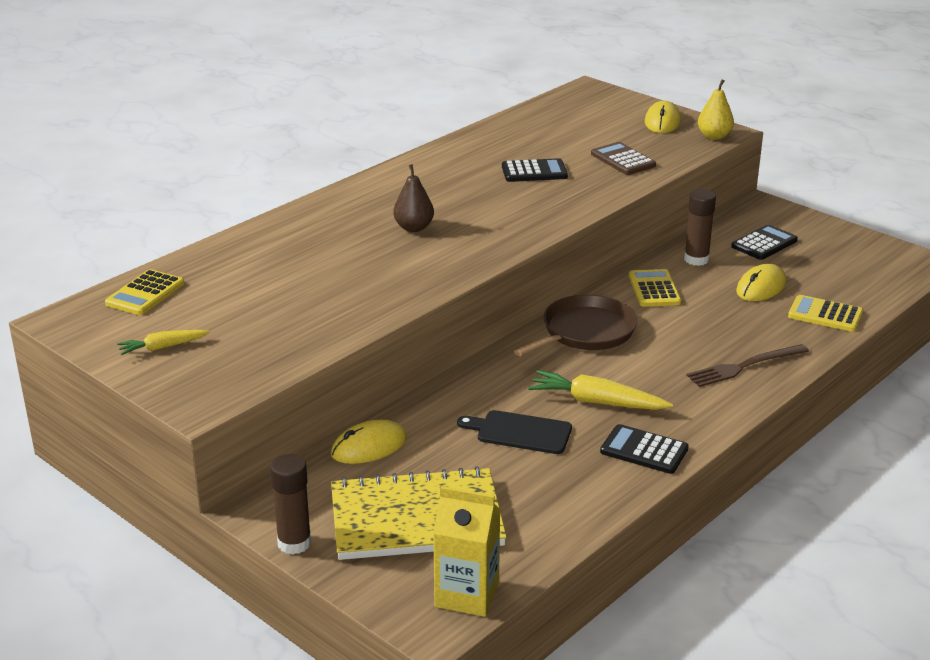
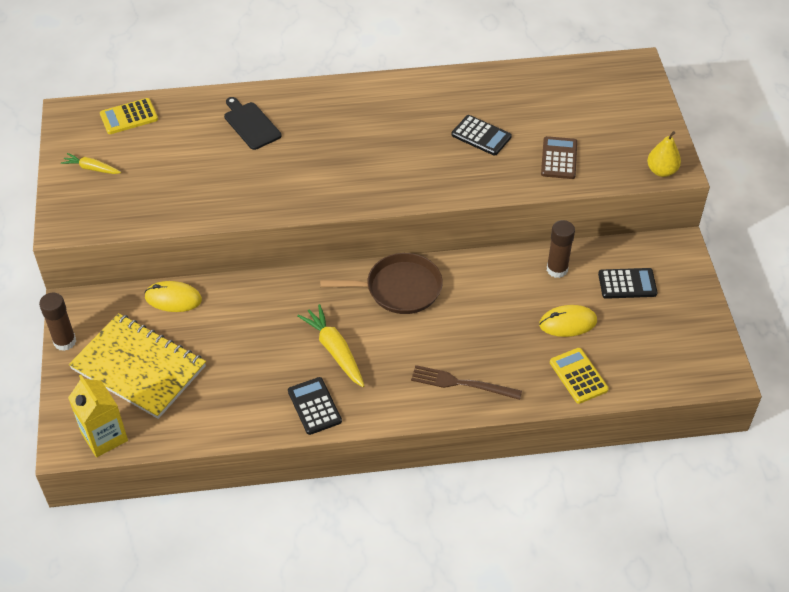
camera: 40 degrees right, 20 degrees up
(414, 228) = (338, 147): brown pear -> none
(520, 432) = (263, 344): black cutting board -> black cutting board (251, 124)
(654, 289) = (491, 279): yellow calculator -> none
(662, 121) = (644, 133): yellow mouse -> none

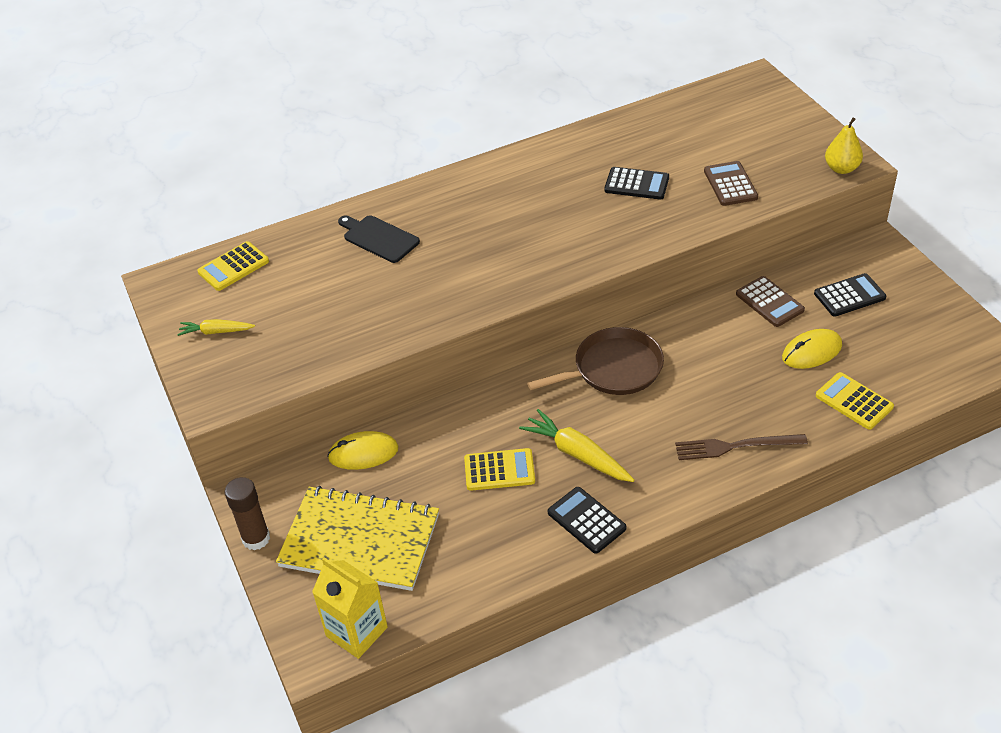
camera: 15 degrees left, 5 degrees down
(268, 345) = (499, 470): none -> yellow calculator
(557, 269) = (769, 302): brown glue stick -> brown calculator

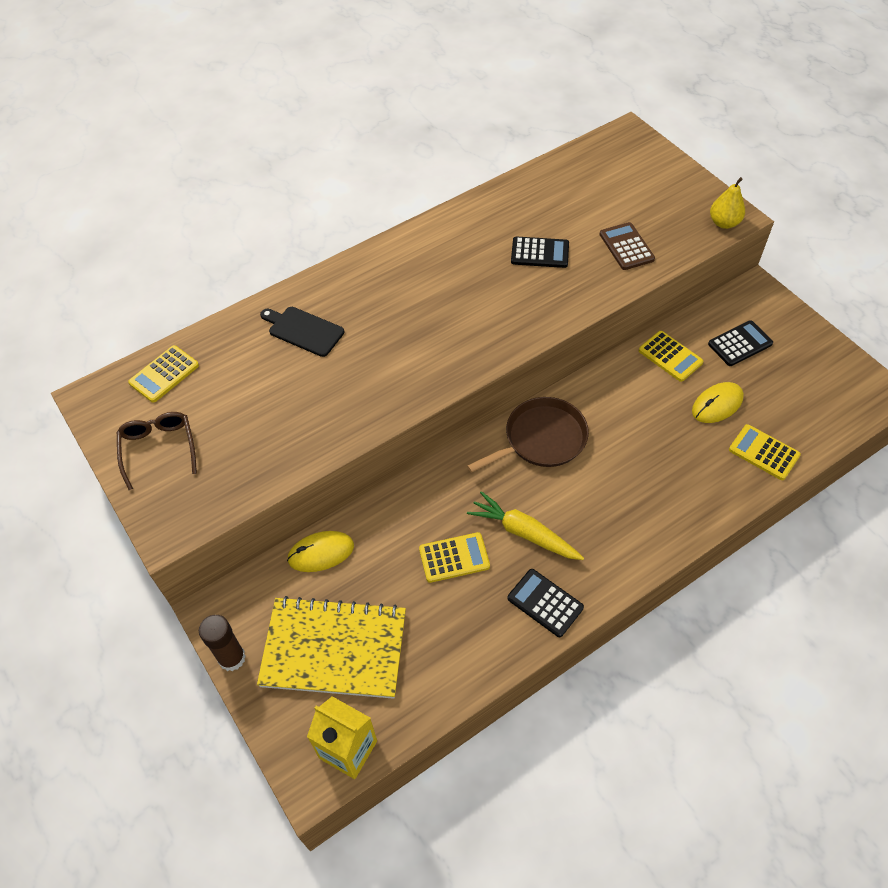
camera: 10 degrees left, 10 degrees up
(216, 332) = (159, 449): yellow carrot -> brown glasses
(735, 446) = (667, 510): brown fork -> none
(769, 302) = (670, 356): brown calculator -> yellow calculator

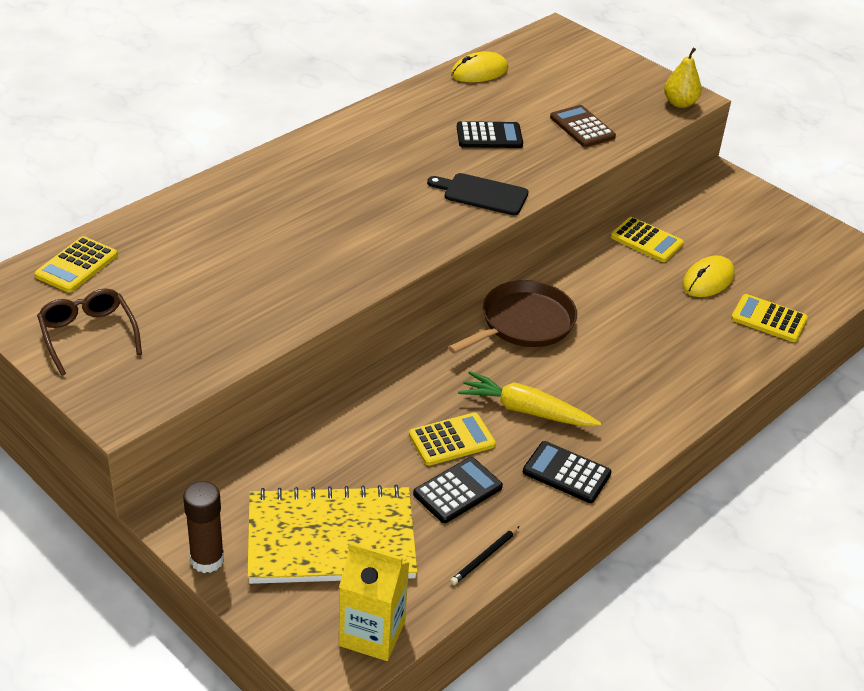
camera: 15 degrees left, 15 degrees down
(303, 330) = (236, 216): black cutting board -> black cutting board (482, 194)
(321, 553) = (292, 448): yellow mouse -> yellow mouse (479, 72)
(456, 683) = (484, 557): none -> black pencil
(740, 344) = (718, 225): black calculator -> black calculator (457, 491)

